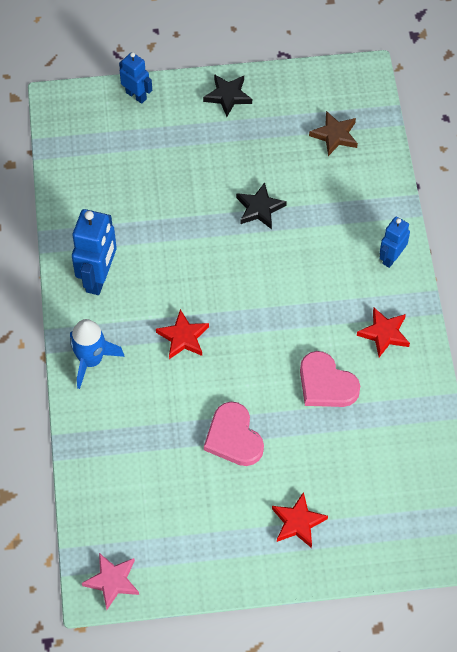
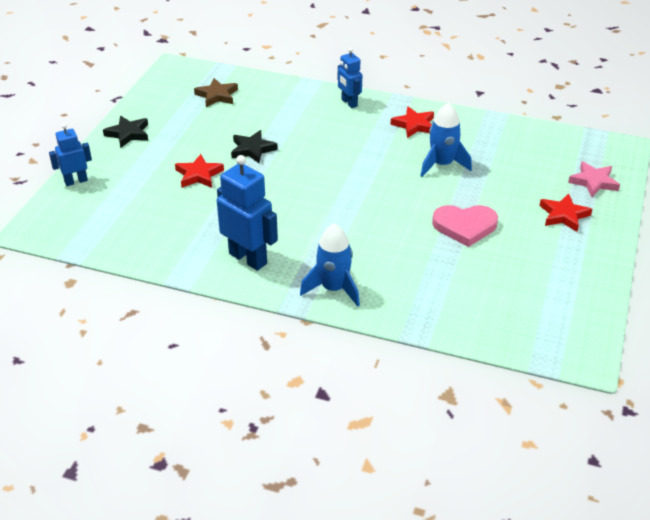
camera: 65 degrees left, 20 degrees down
(112, 581) = (578, 342): pink star -> pink star (593, 182)
(183, 337) = (347, 226): red star -> red star (199, 175)
(326, 384) = (442, 164): pink heart -> blue rocket

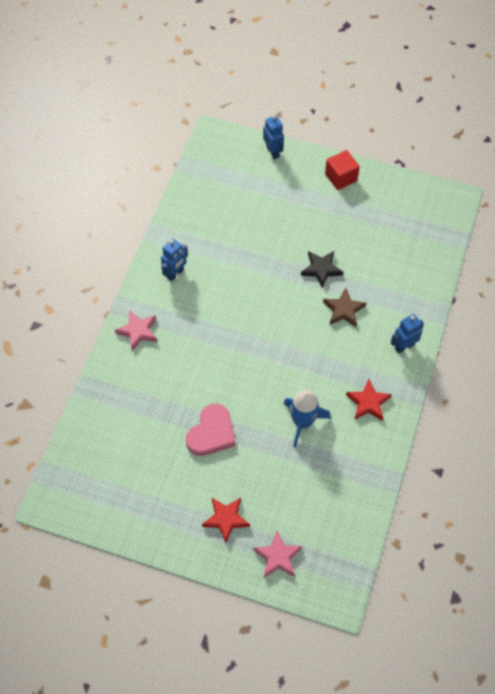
camera: 90 degrees right, 20 degrees up
(128, 134) = (341, 177): black star -> red cube
(199, 175) = (283, 233): red star -> none
(217, 95) = (407, 237): brown star -> brown star (344, 310)
(248, 258) = (175, 273): blue robot -> blue robot, size x0.60
(333, 288) = (138, 331): blue rocket -> pink star
(465, 226) = (211, 433): pink heart -> pink heart turned 150 degrees counterclockwise

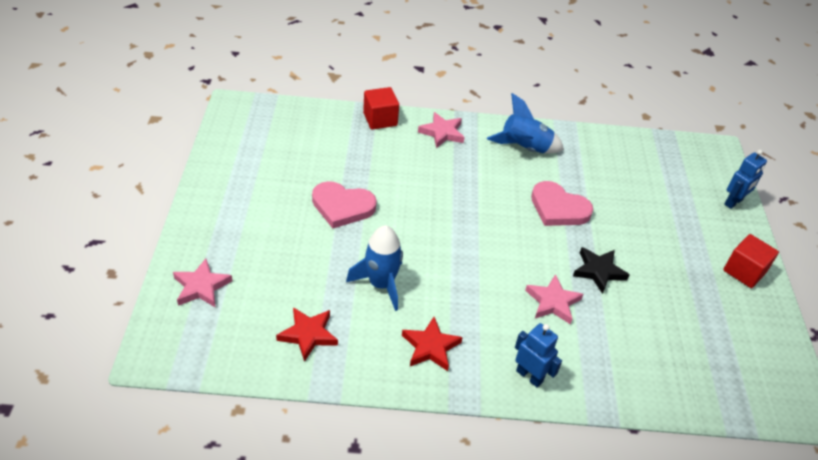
camera: 70 degrees right, 15 degrees down
(105, 378) = (380, 119): none -> red cube
(175, 273) = (524, 148): blue robot -> blue rocket
(226, 519) = (241, 234): red star -> red star (308, 334)
(251, 273) = (558, 208): none -> pink heart
(344, 310) = (552, 302): brown star -> pink star

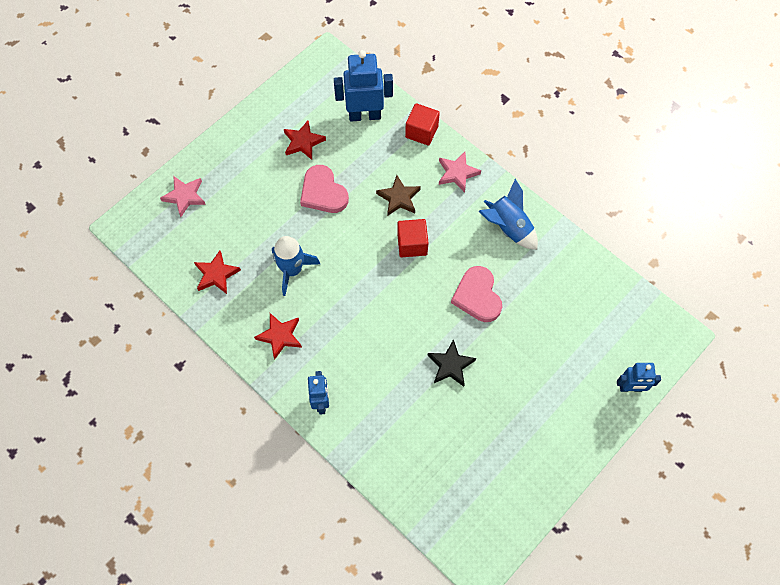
camera: 45 degrees right, 20 degrees up
(280, 178) = (303, 142): none -> red star
(317, 131) = (364, 115): none -> blue robot
(414, 175) = (399, 198): none -> brown star
(552, 302) = (391, 364): pink star -> none
(744, 271) = (564, 445): red cube -> red cube (412, 244)

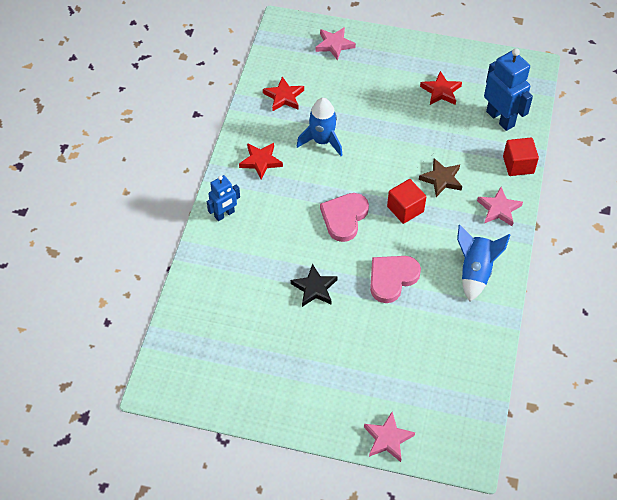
camera: 60 degrees right, 10 degrees down
(323, 192) = (406, 127): pink heart -> pink heart (344, 217)
(630, 388) = (388, 439): blue robot -> pink star

